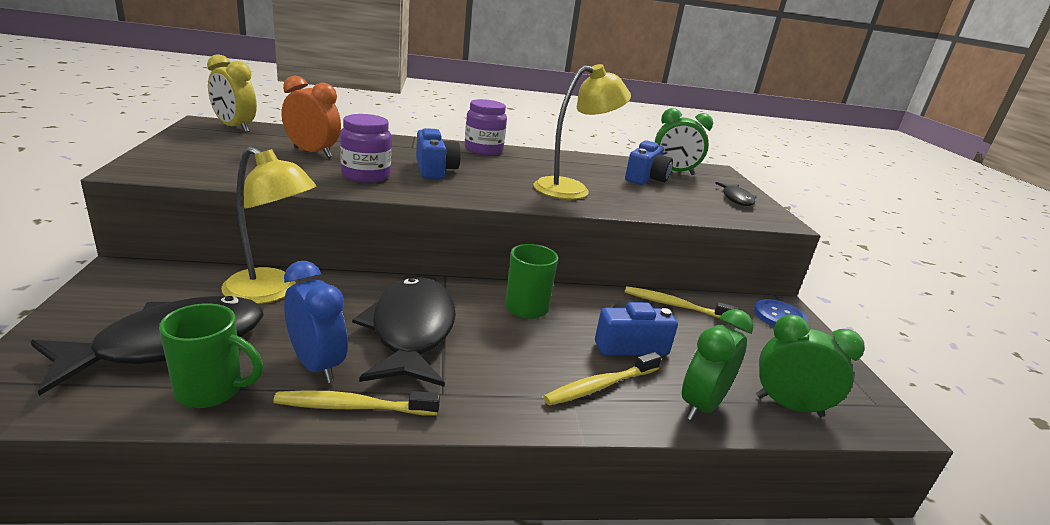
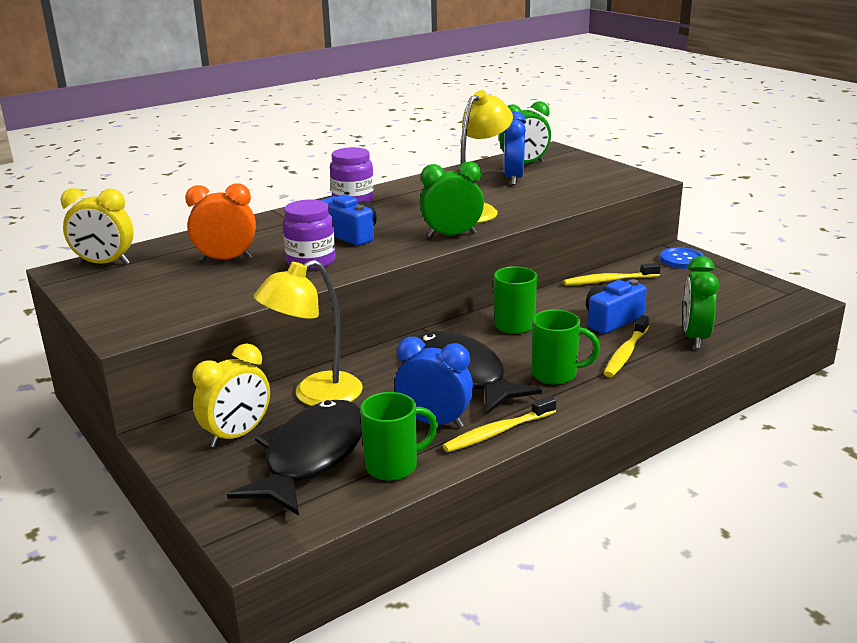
camera: 25 degrees left, 0 degrees up
(160, 296) = (237, 435): none -> yellow clock
(271, 292) = (315, 395): yellow lamp -> yellow lamp turned 150 degrees clockwise
(498, 374) = (556, 374): none -> green mug
(646, 178) = (513, 179): blue camera -> blue clock
(736, 199) = (598, 172): black fish -> none
(788, 406) = (742, 316): green clock -> green clock (452, 235)

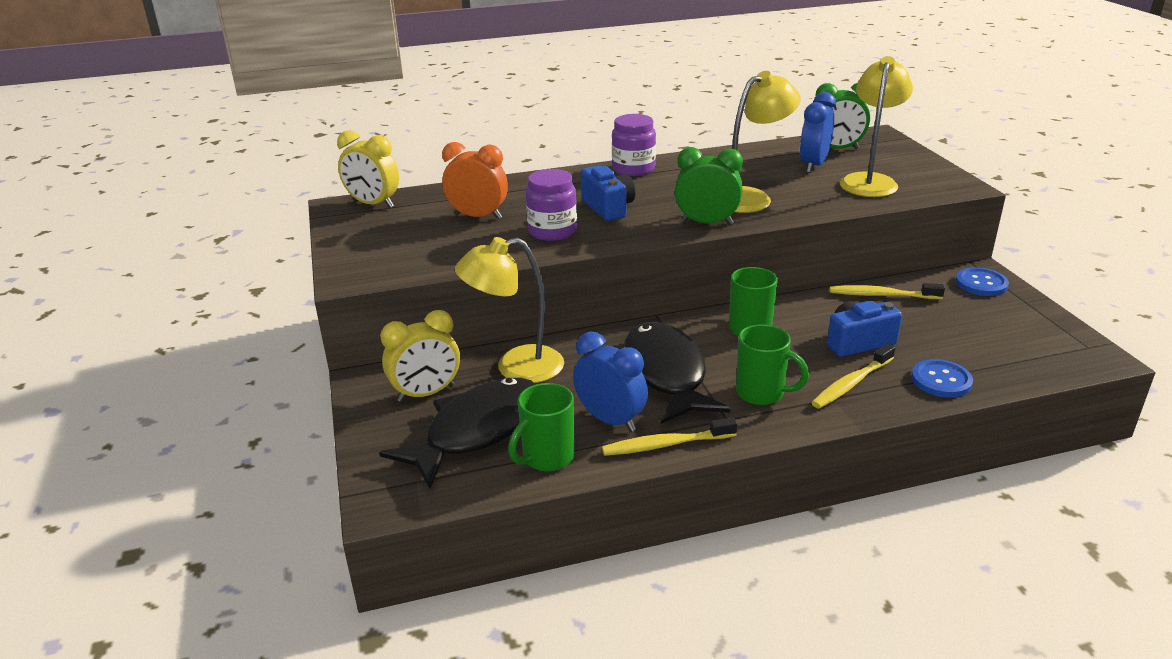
camera: 20 degrees right, 5 degrees up
(394, 466) = (546, 458): green mug -> green mug turned 135 degrees clockwise
(569, 185) = (869, 181): none -> yellow lamp
(695, 337) = (941, 380): green clock -> blue button

